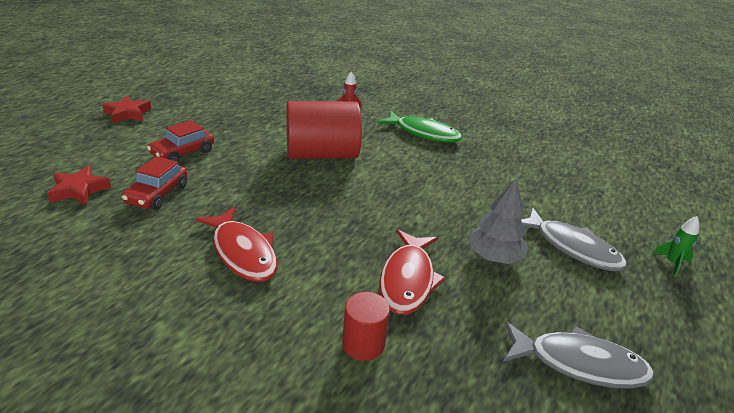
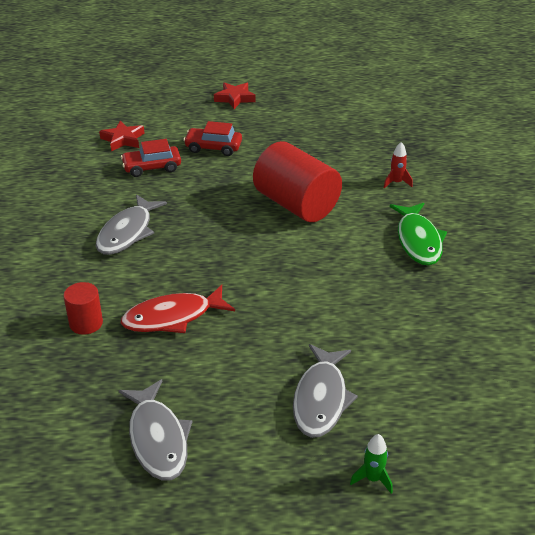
camera: 60 degrees right, 5 degrees up
(242, 252) = (127, 232): red fish -> grey fish
(494, 257) = (251, 353): grey tree -> none

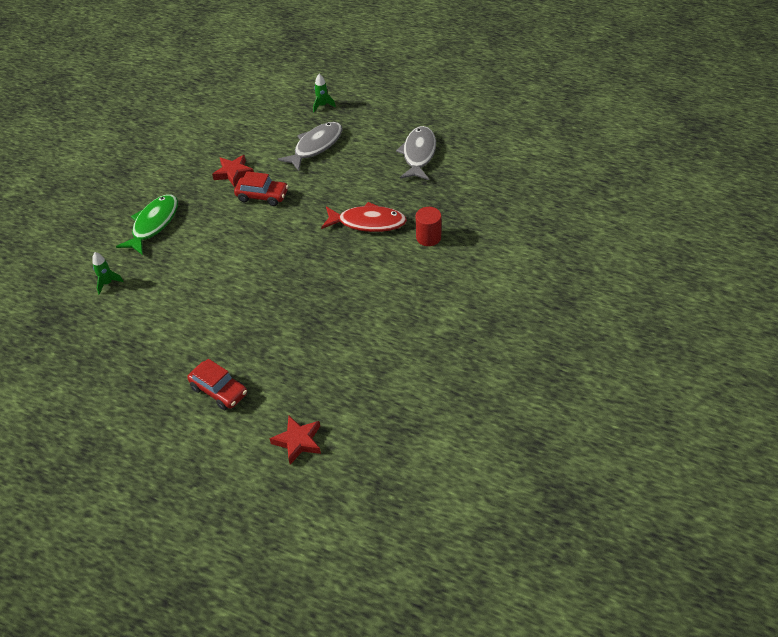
camera: 150 degrees left, 10 degrees up
(127, 232) = (359, 309): grey fish -> none
(152, 167) = (294, 384): red car -> red car (262, 196)
(234, 98) = (134, 470): red star -> red star (233, 173)
(296, 204) = (206, 289): red cylinder -> none
(396, 183) = (107, 283): red rocket -> green rocket

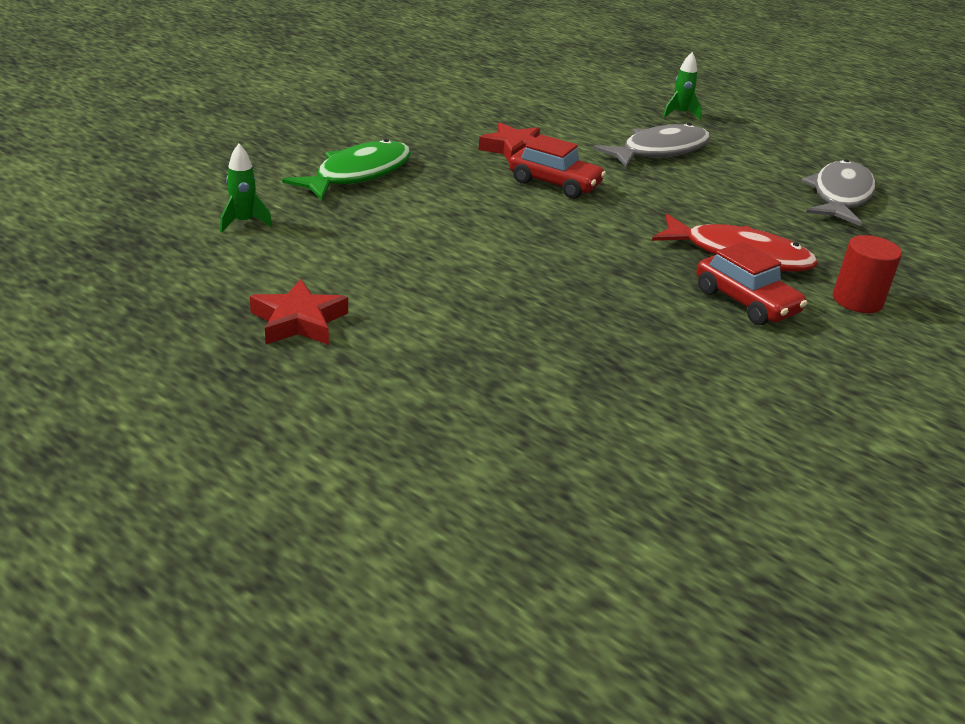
camera: 10 degrees right, 15 degrees down
(219, 390) = (379, 424): red car -> red car (746, 302)
(298, 441) = (524, 567): red star -> red star (299, 321)

